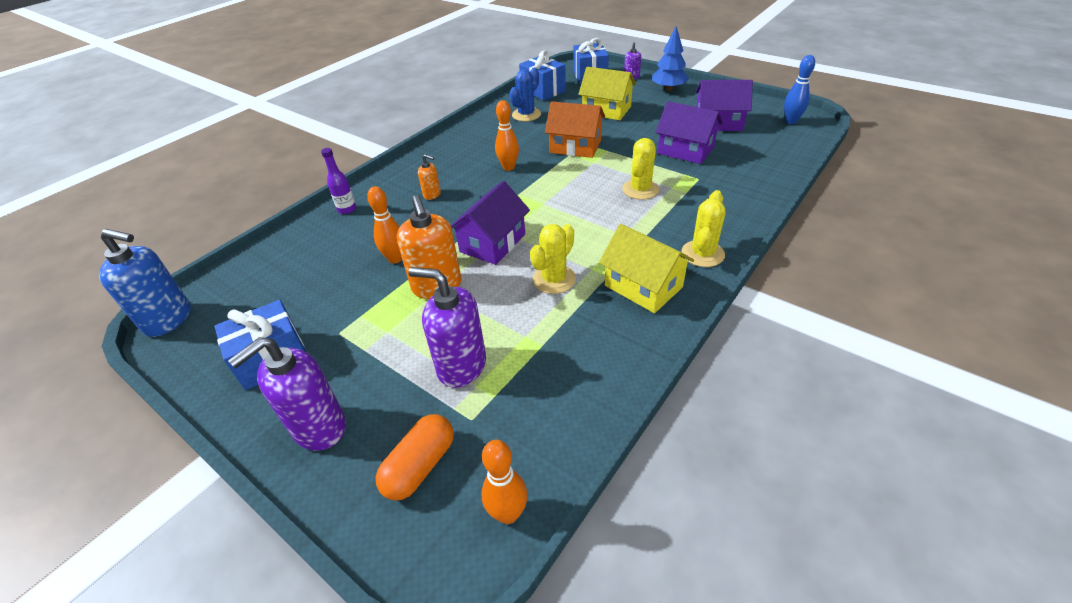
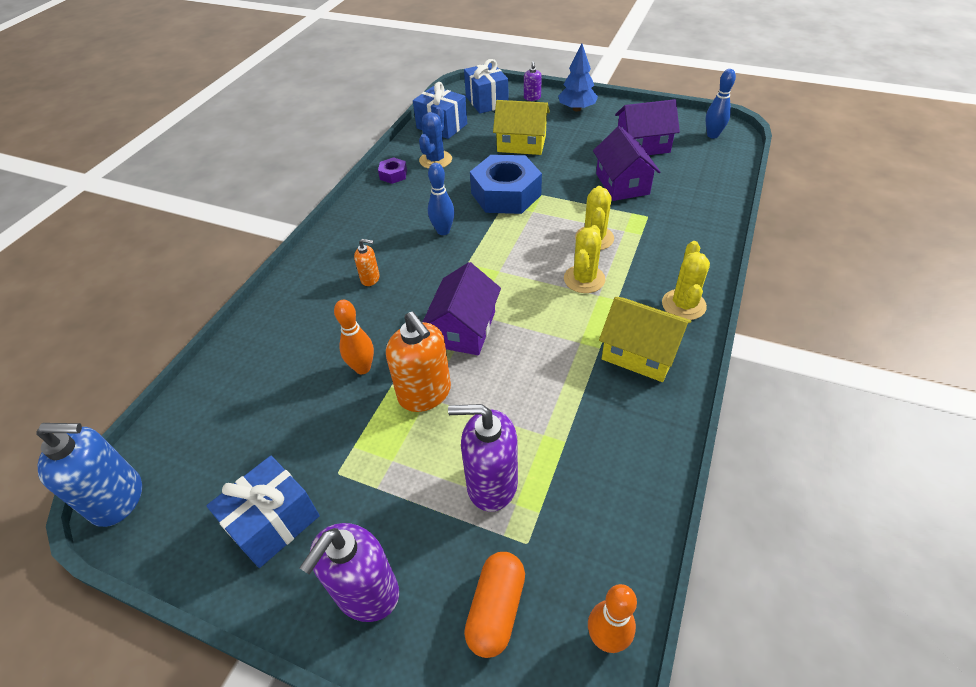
camera: 15 degrees left, 5 degrees up
(347, 209) = (277, 314): purple bottle -> none
(486, 122) = (393, 175): none -> purple nut
(508, 167) = (443, 231): orange bowling pin -> blue bowling pin
(554, 279) = (547, 362): yellow cactus -> yellow cactus (584, 279)
(575, 146) = (506, 194): orange house -> blue nut
(685, 150) = (622, 184): purple house -> purple house turned 60 degrees clockwise

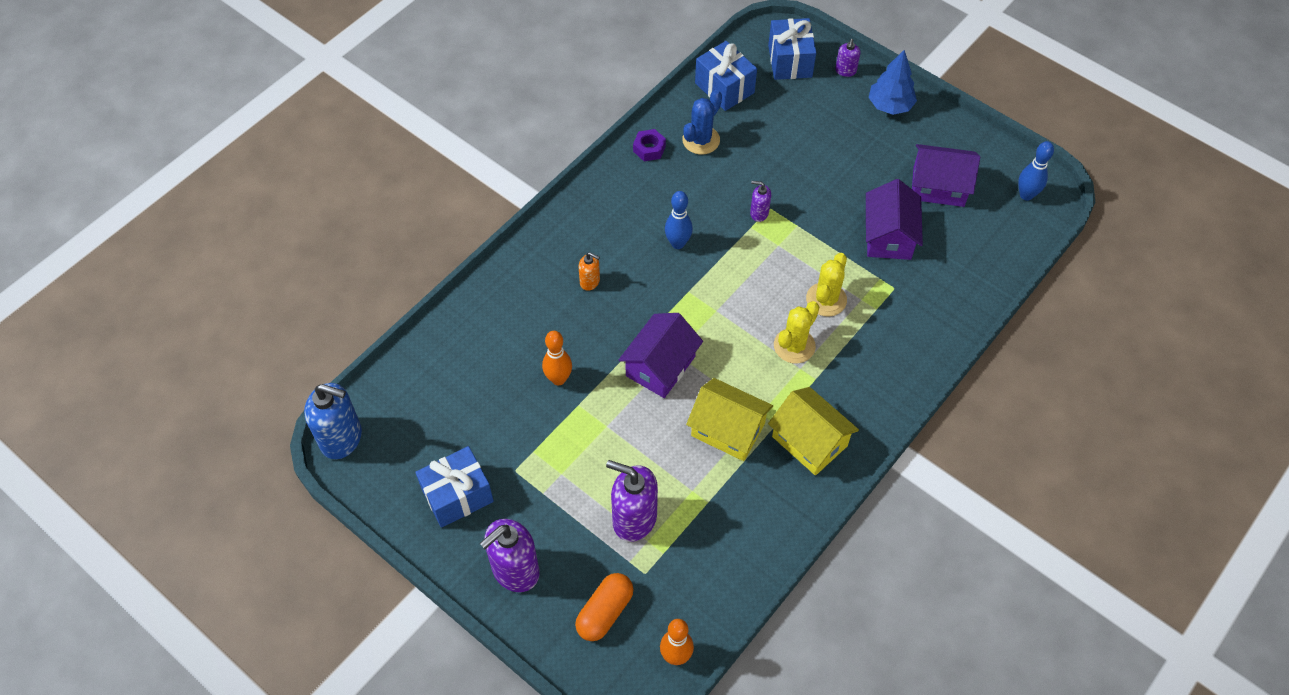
camera: 15 degrees right, 10 degrees up
(425, 393) = (605, 421): orange soap dispenser -> none
(506, 194) = (759, 213): blue nut -> purple soap dispenser
(521, 144) = (804, 143): yellow house -> yellow house (728, 430)
(683, 305) = (875, 404): yellow cactus -> none

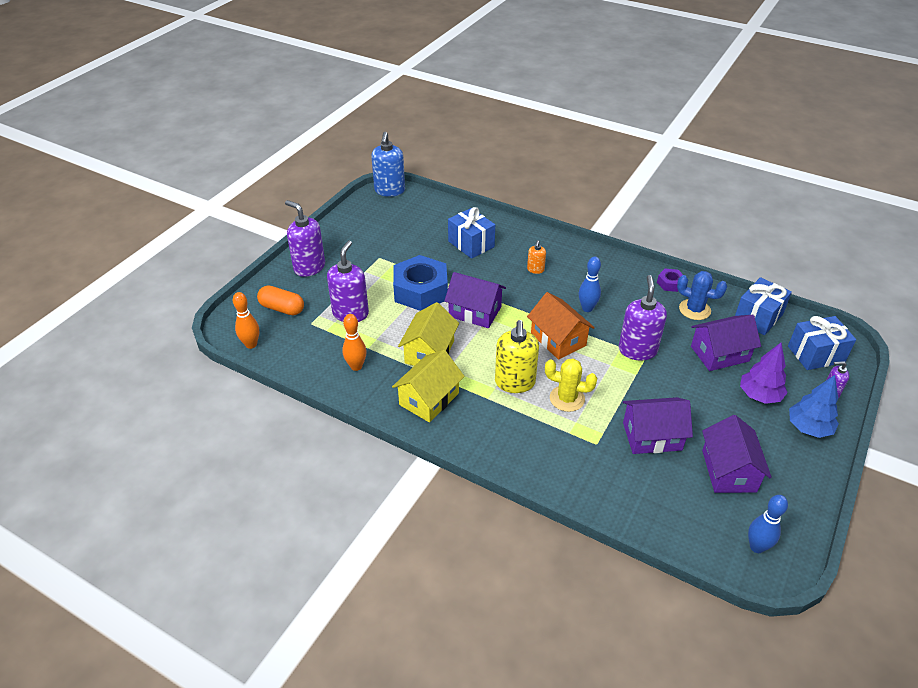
camera: 80 degrees right, 15 degrees down
(457, 496) = (358, 238): blue gift -> blue gift (471, 244)
(558, 379) = (451, 266): orange bowling pin -> orange bowling pin (356, 366)
(604, 424) = (421, 291): none -> blue nut
(728, 286) = (558, 339): none -> orange house
(759, 213) = (637, 350): purple soap dispenser -> purple soap dispenser, size x1.99
(776, 141) = (719, 354): none -> purple house
(794, 346) = (515, 382): yellow cactus -> yellow soap dispenser
(842, 128) = (759, 395): none -> purple tree

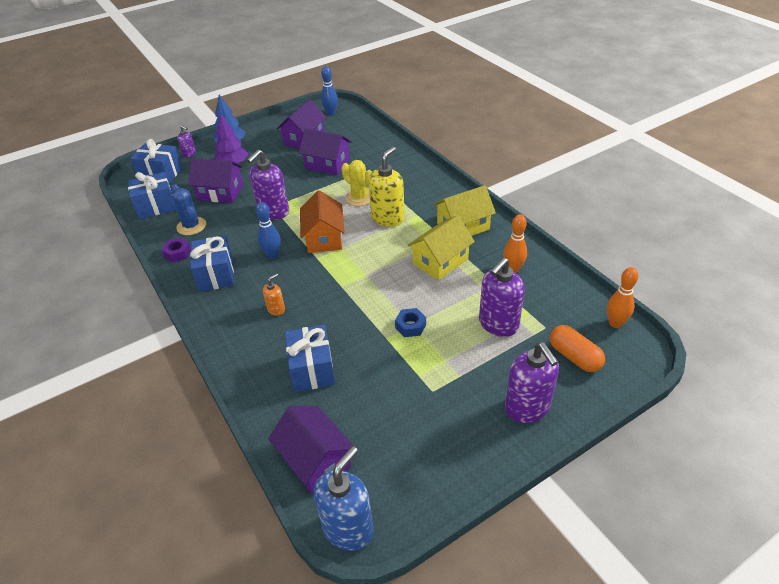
camera: 150 degrees left, 0 degrees up
(421, 291) = (410, 326): blue nut -> blue nut, size x0.44
(475, 312) = (373, 285): purple house -> purple house (315, 460)
(614, 278) = (216, 275): none -> blue gift

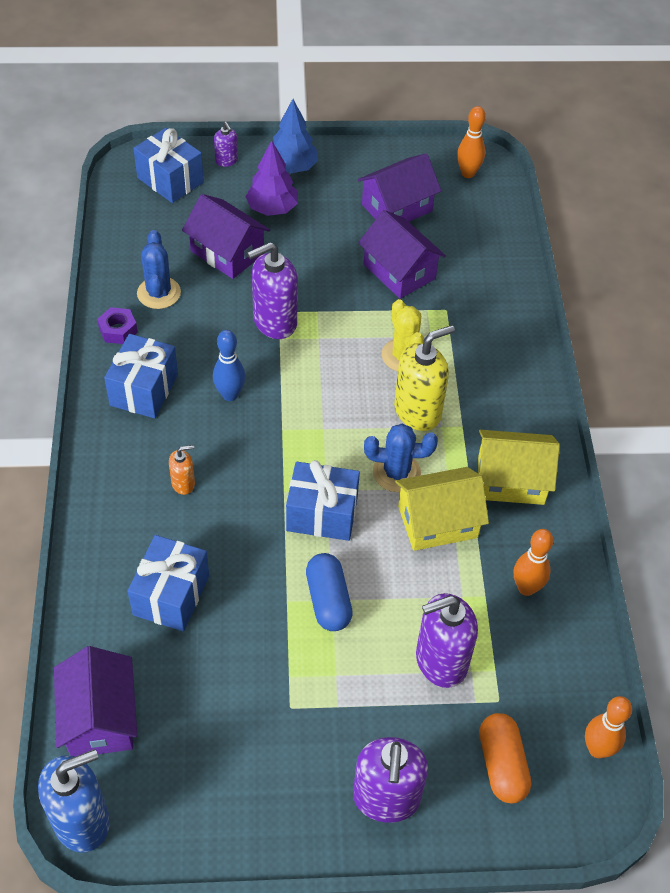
camera: 25 degrees right, 10 degrees up
(156, 206) = (134, 236): blue gift -> blue gift (322, 514)
(324, 238) = (312, 401): orange house -> none
(331, 113) = (468, 173): blue bowling pin -> orange bowling pin
(399, 249) = (396, 472): none -> blue cactus
(410, 326) = (328, 600): blue nut -> blue capsule

